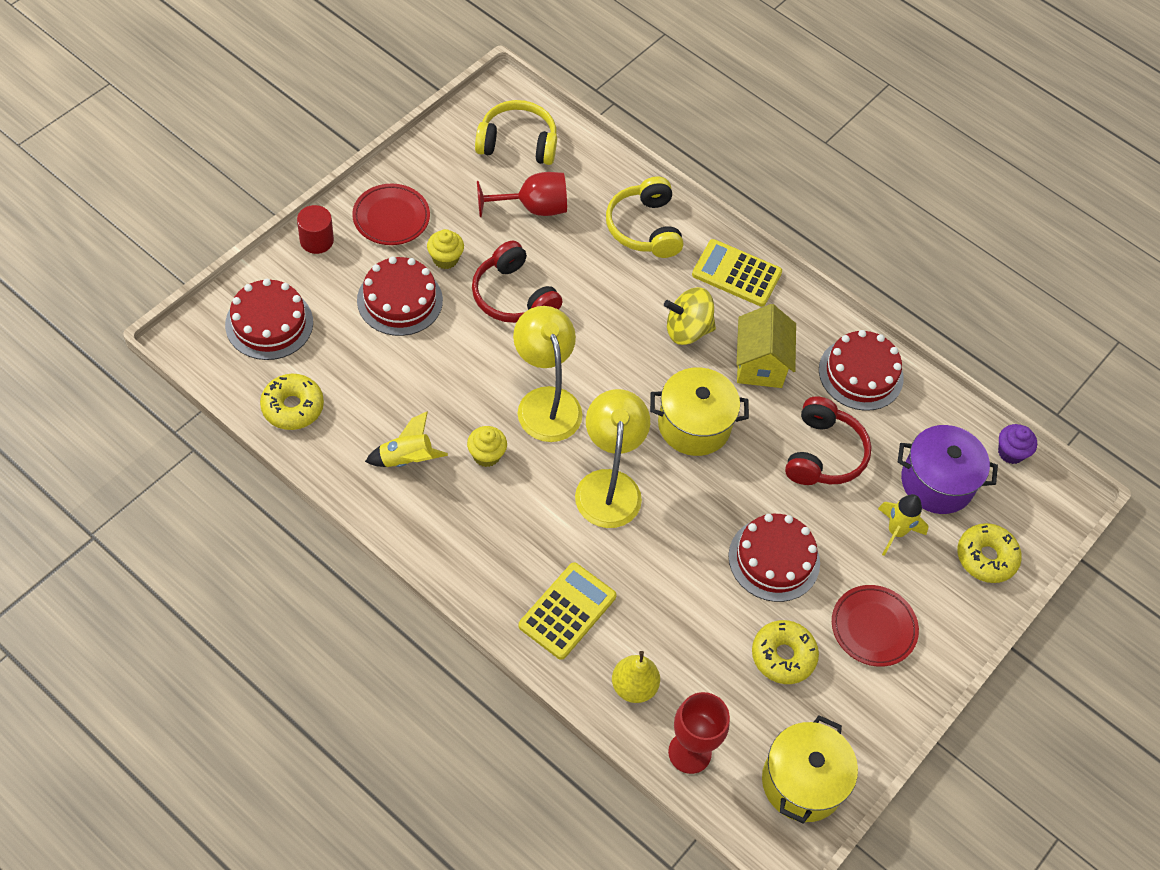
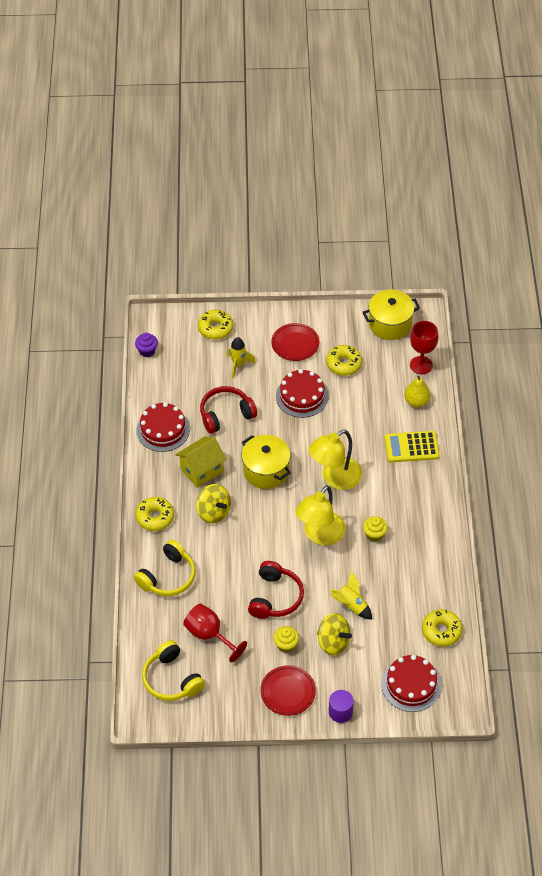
camera: 125 degrees left, 5 degrees down
(316, 240) = (340, 712): red cylinder -> purple cylinder
(400, 300) = (333, 642): red cake -> yellow spinning top
(406, 459) = (413, 563): yellow rocket -> yellow rocket (351, 605)
(736, 274) = (155, 517): yellow calculator -> yellow donut
(937, 482) = (194, 366): purple pot -> none

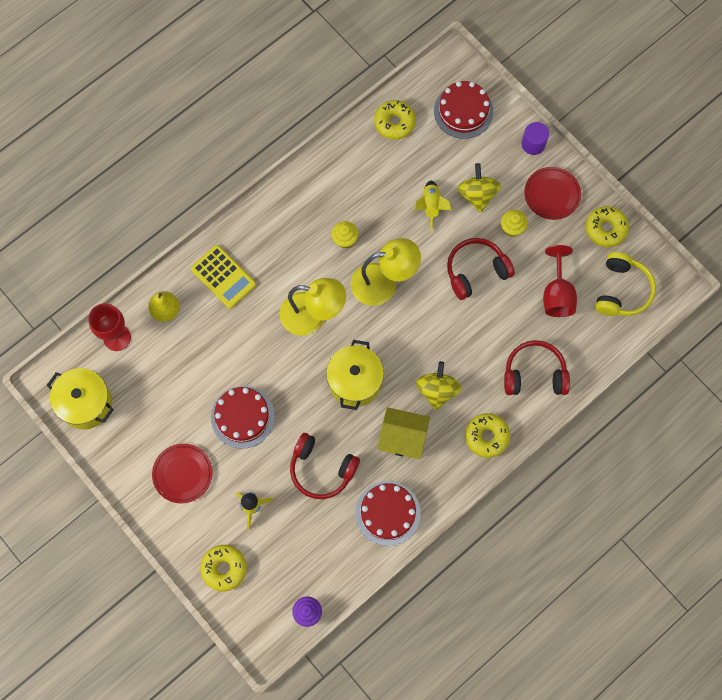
camera: 130 degrees left, 20 degrees up
(168, 577) = (534, 374): yellow headphones -> red headphones
(344, 364) = (172, 409): yellow donut -> yellow donut (605, 229)

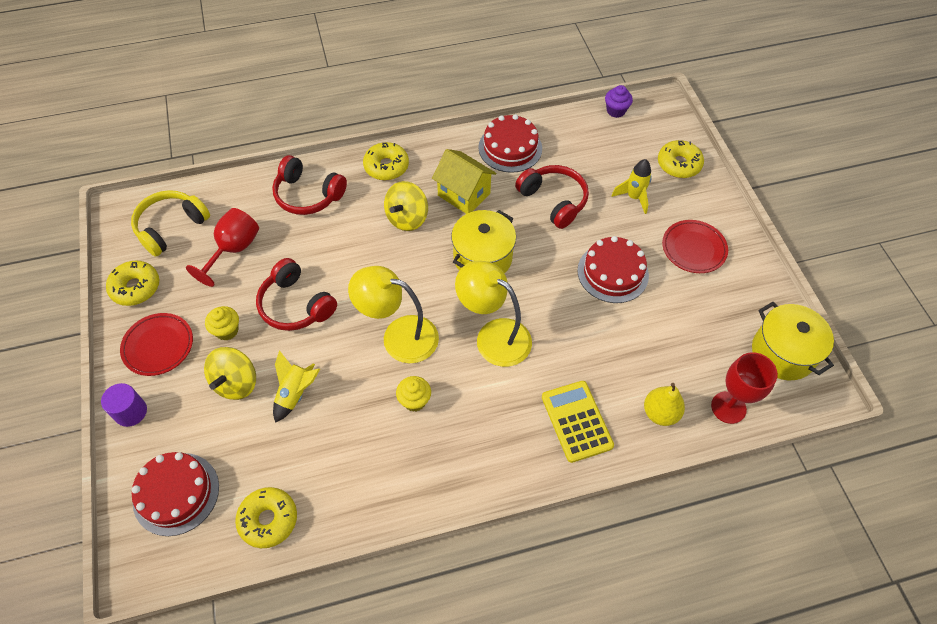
camera: 155 degrees left, 15 degrees down
(476, 271) = (296, 305): red headphones -> red headphones turned 45 degrees clockwise

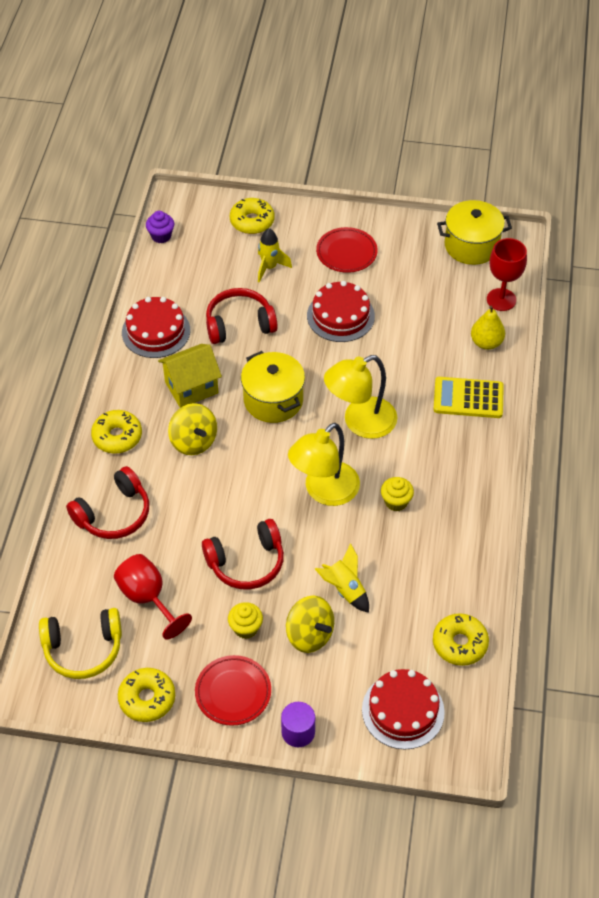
camera: 65 degrees left, 5 degrees down
(171, 227) = (83, 649): yellow headphones -> yellow headphones turned 75 degrees counterclockwise

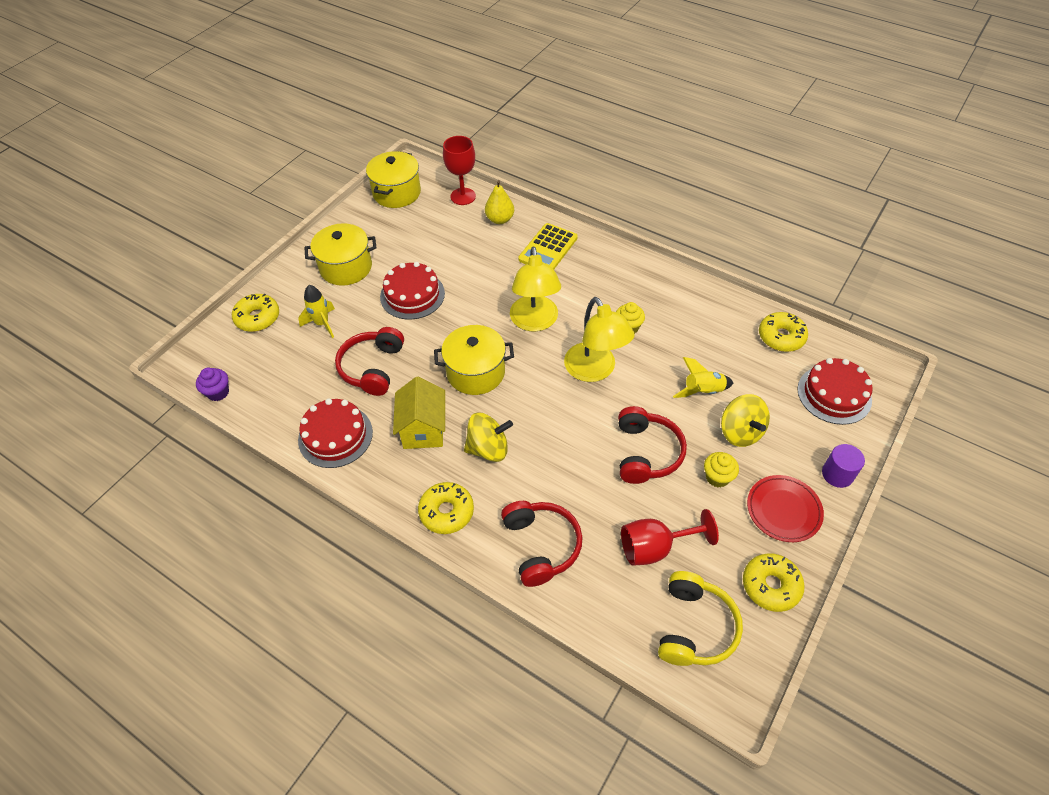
camera: 65 degrees left, 0 degrees up
(309, 635) = (740, 432): yellow spinning top -> yellow spinning top turned 90 degrees clockwise
(346, 253) = (346, 267): red plate -> yellow pot

